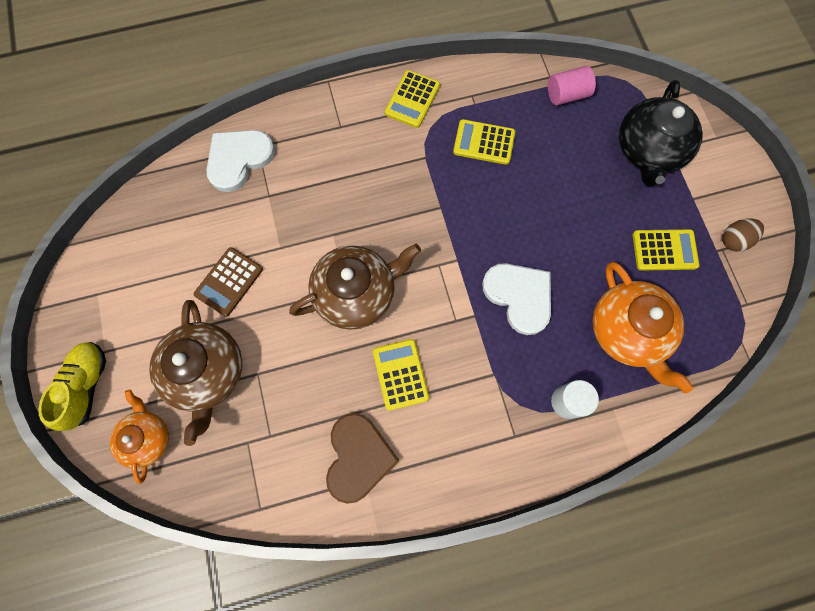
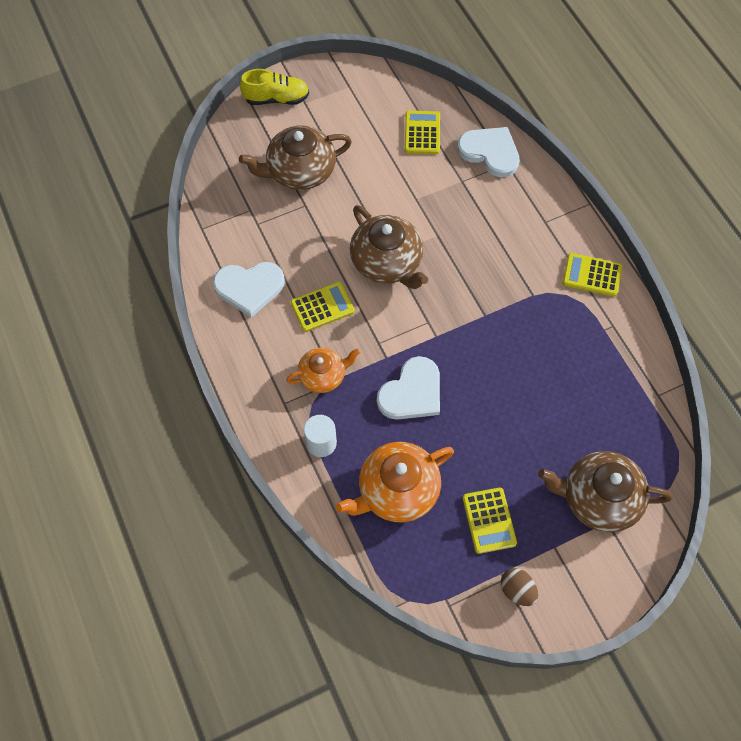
camera: 80 degrees right, 10 degrees down
(147, 438) = (244, 145): orange teapot -> orange teapot (323, 375)
(229, 282) = (377, 169): brown calculator -> none
(358, 457) = (249, 288): brown heart -> white heart
(484, 142) = (563, 343): yellow calculator -> yellow calculator (422, 133)
(567, 95) = (641, 413): pink cylinder -> none
(648, 151) = (598, 498): black teapot -> brown teapot

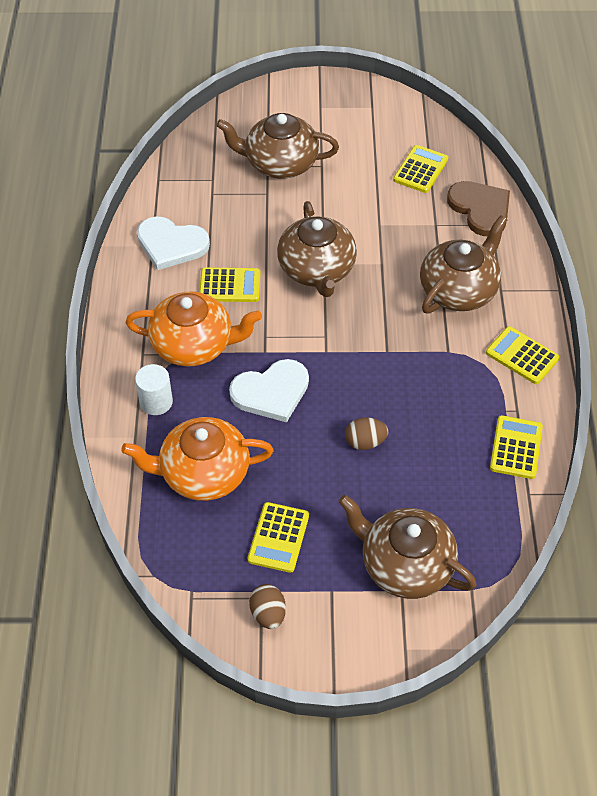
camera: 25 degrees right, 10 degrees down
(276, 99) = (295, 95): yellow shoe -> none
(323, 375) = (194, 344): orange teapot -> orange teapot, size x1.63
(490, 152) = (480, 209): white heart -> brown heart
(511, 405) = (365, 442): none -> brown egg
(512, 235) = (459, 290): none -> brown teapot
(628, 359) = (516, 447): none -> yellow calculator

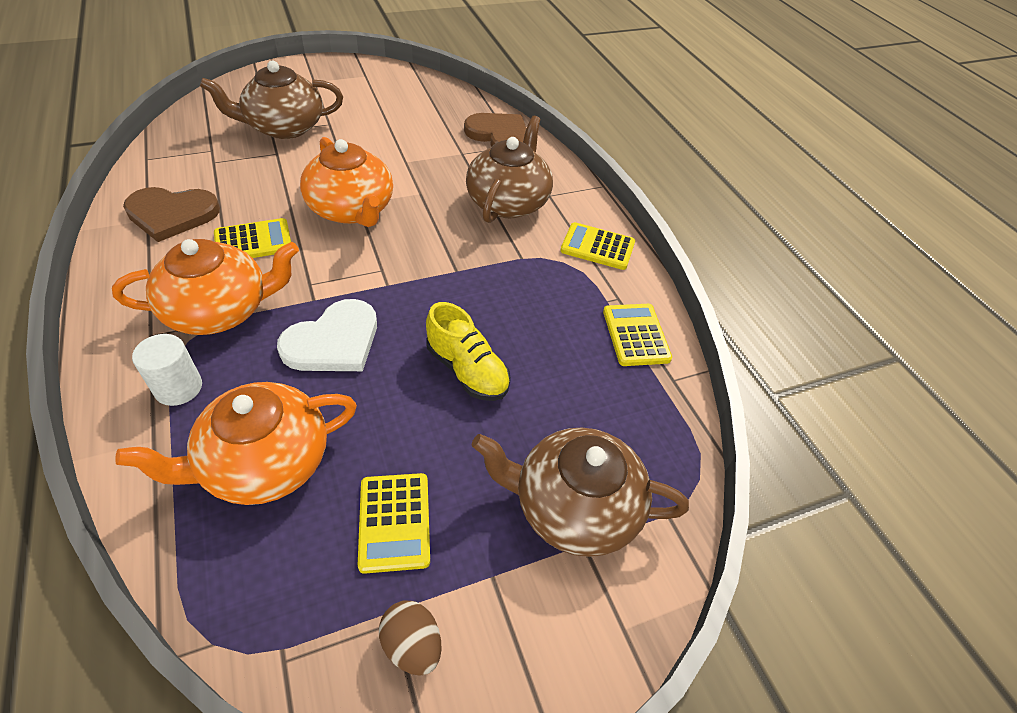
camera: 25 degrees left, 5 degrees down
(171, 244) = (172, 214): white heart -> brown heart
(317, 270) = (352, 210): brown teapot -> orange teapot
(365, 442) = (467, 370): brown egg -> yellow shoe
(420, 170) = (430, 114): yellow calculator -> none

